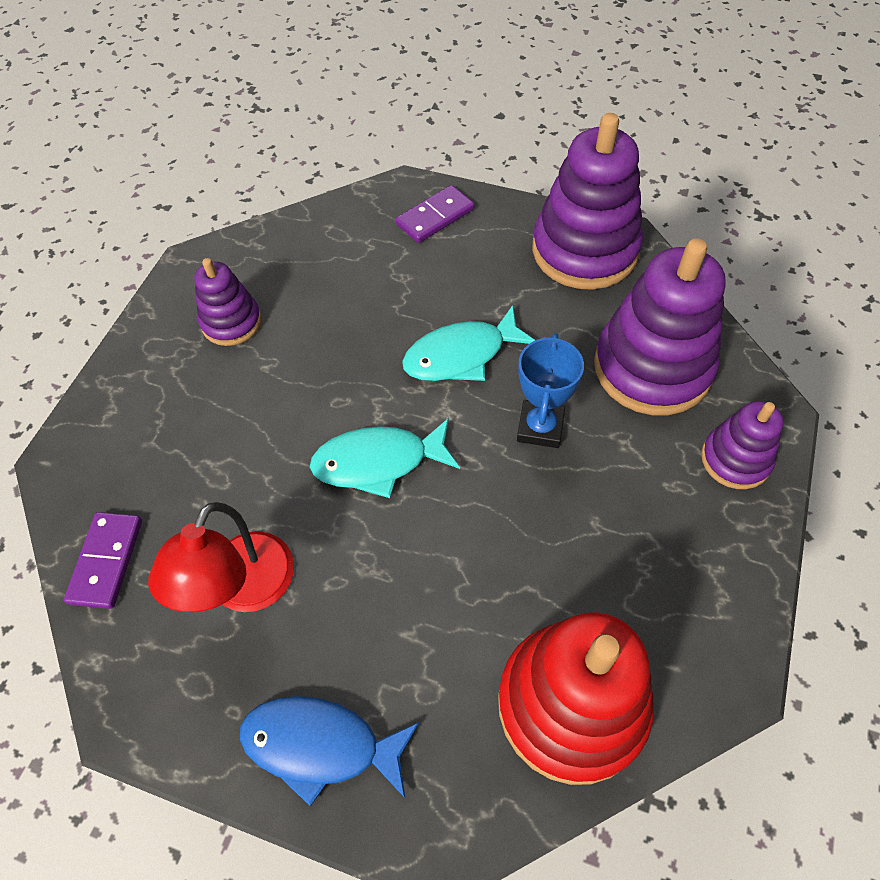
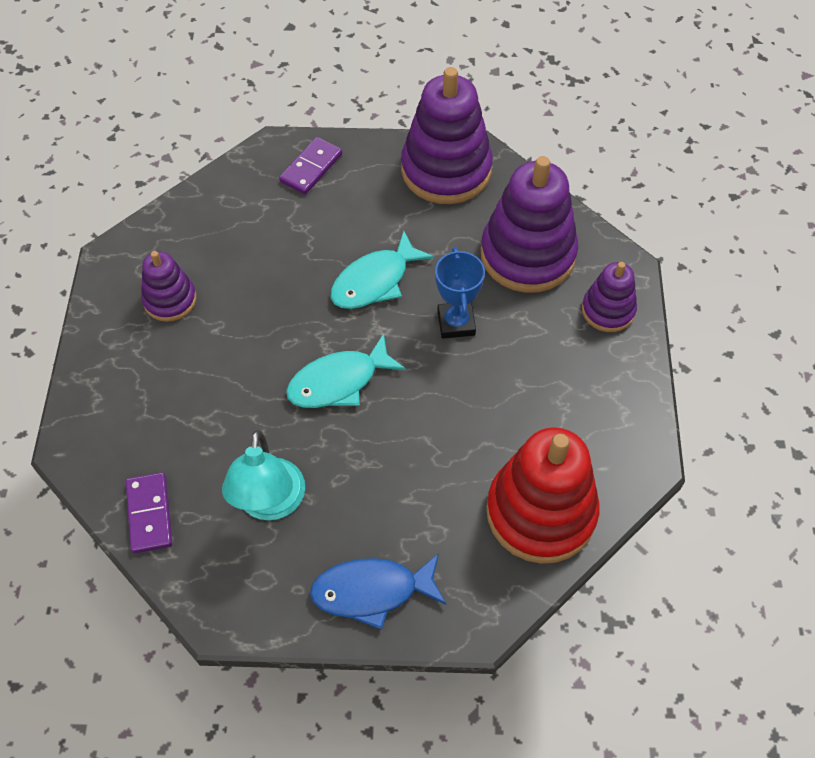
camera: 20 degrees left, 0 degrees up
(243, 589) = (270, 504): red lamp -> turquoise lamp

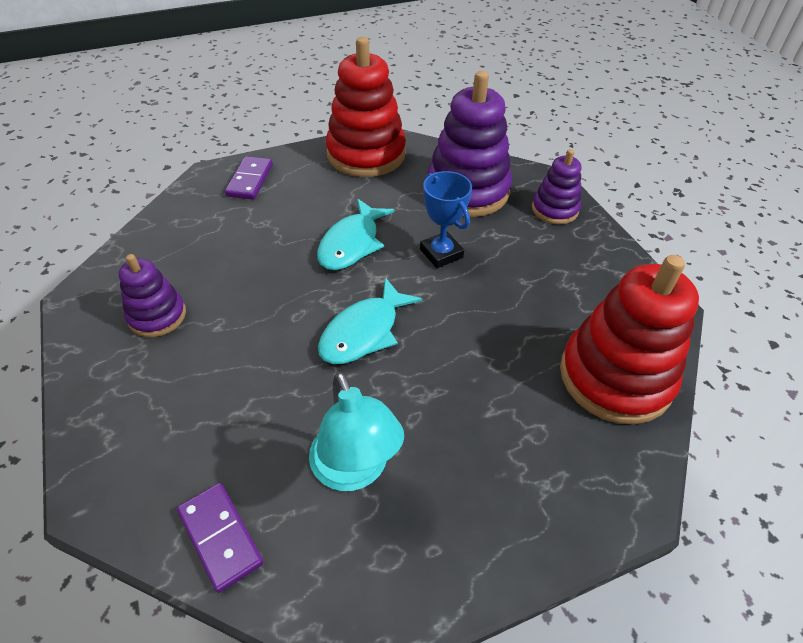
camera: 25 degrees left, 10 degrees down
(372, 591) = (512, 517): blue fish -> none
(446, 170) = (366, 154): purple stacking toy -> red stacking toy

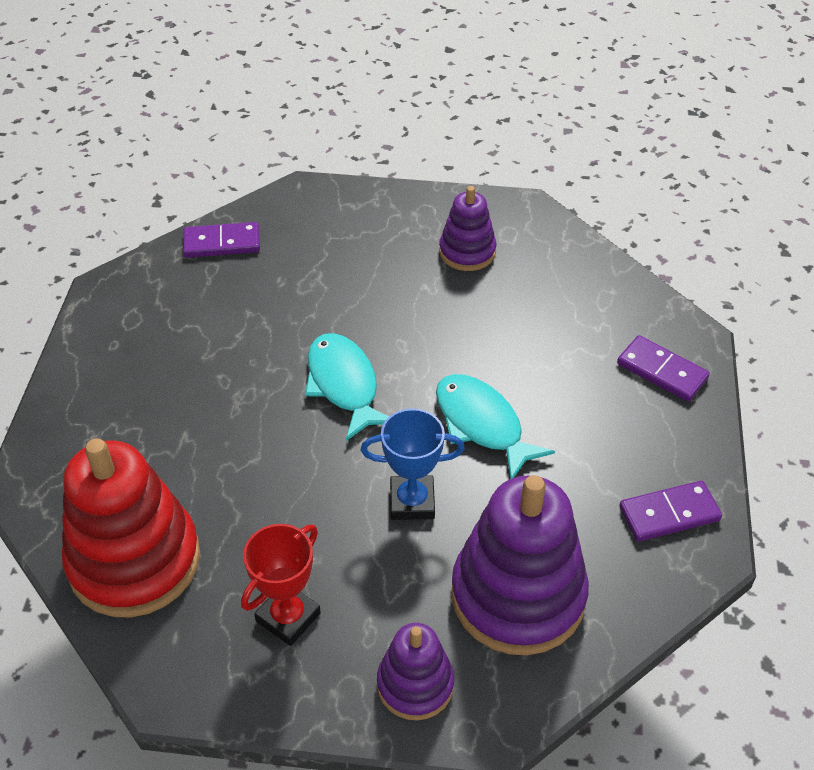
camera: 120 degrees right, 0 degrees up
(354, 470) = (210, 325): turquoise lamp -> none
(366, 154) = (669, 513): red stacking toy -> purple domino
(571, 275) = (288, 617): none -> red trophy

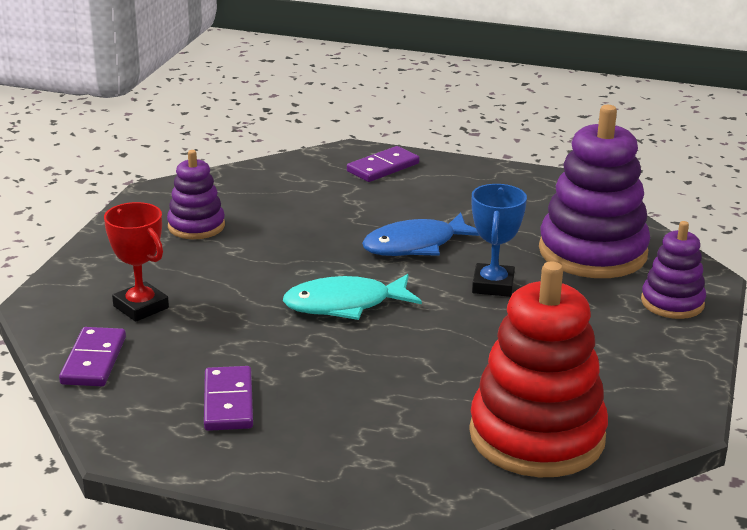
camera: 80 degrees left, 20 degrees down
(288, 617) = (607, 354): red trophy -> red trophy (141, 307)
(482, 424) = (416, 245): turquoise fish -> blue fish
(669, 513) = (524, 187): purple domino -> purple domino (228, 402)

